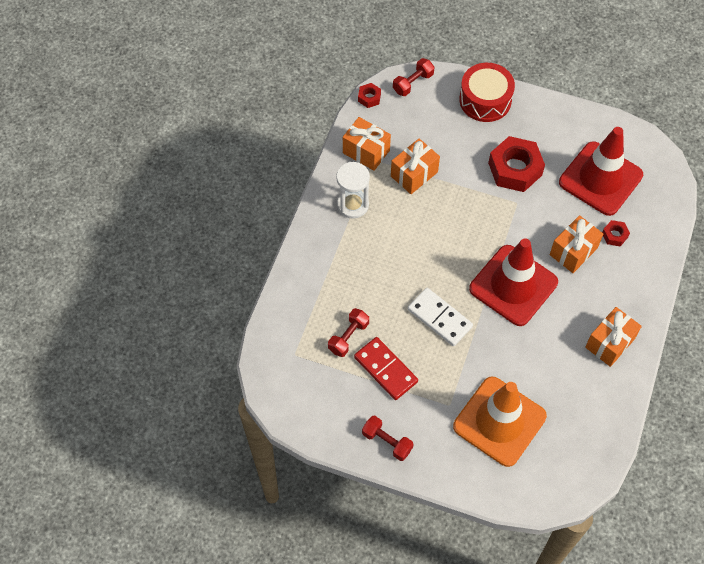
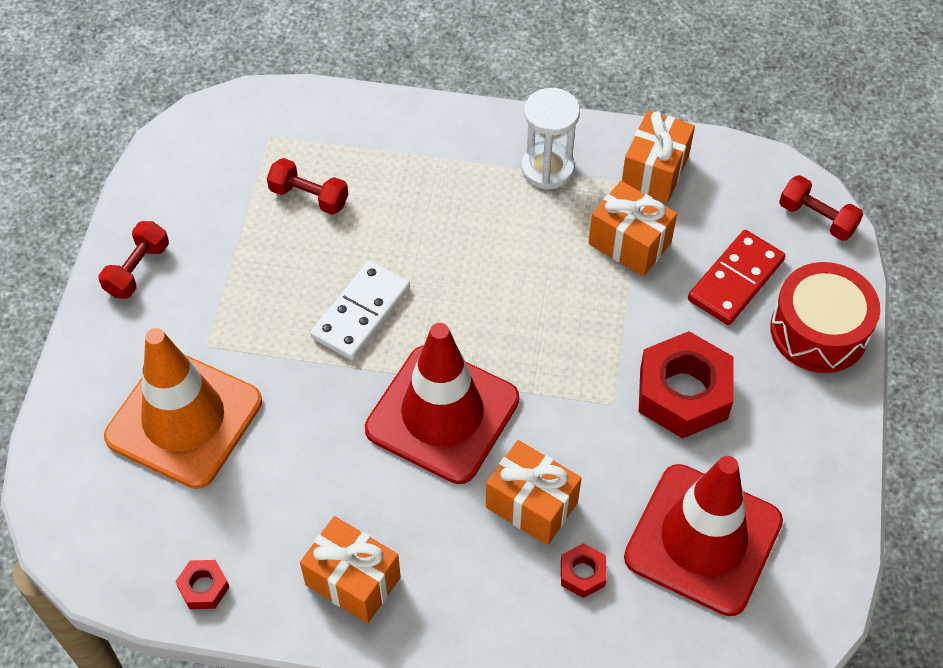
camera: 80 degrees right, 5 degrees down
(369, 98) = (764, 161): red nut -> red nut (204, 587)
(386, 369) = (259, 252): red domino -> red domino (736, 280)

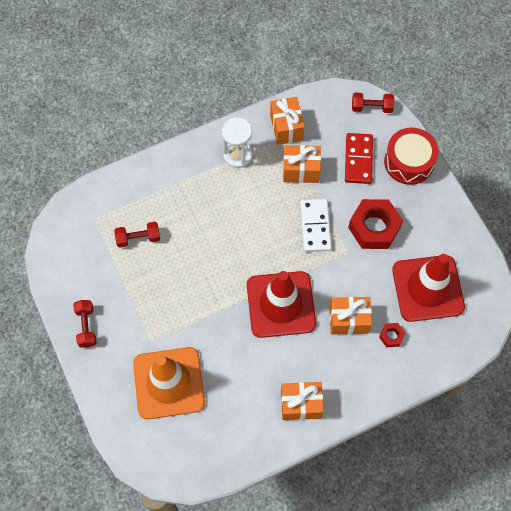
camera: 35 degrees left, 10 degrees up
(204, 587) = (240, 451): red nut -> none
(361, 313) = (208, 280): white domino -> white domino (315, 226)

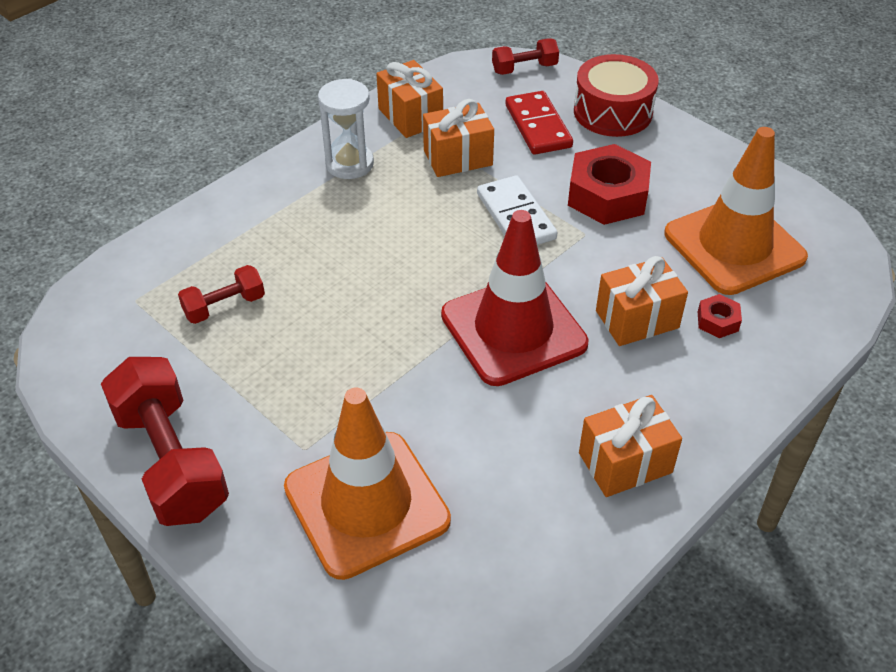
camera: 20 degrees left, 20 degrees down
(86, 326) = (171, 461): red dumbbell -> red dumbbell, size x1.93
(428, 288) = (734, 246): red traffic cone -> orange traffic cone

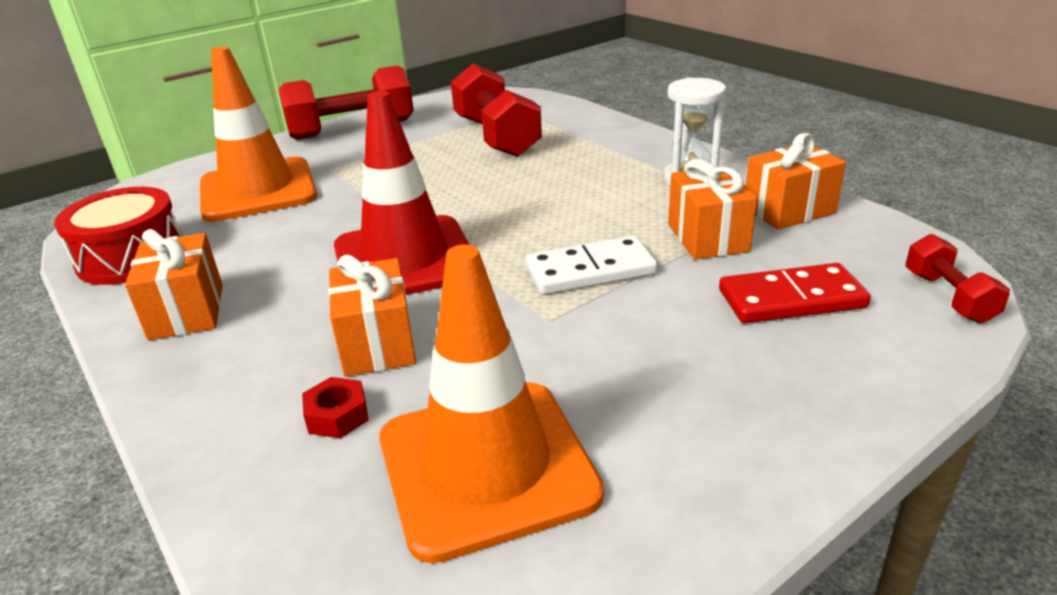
camera: 100 degrees right, 15 degrees down
(224, 306) = (496, 137): red dumbbell -> red dumbbell, size x1.93
(607, 195) = (627, 346): red nut -> none
(612, 112) = (854, 375): red drum -> red drum (132, 257)

